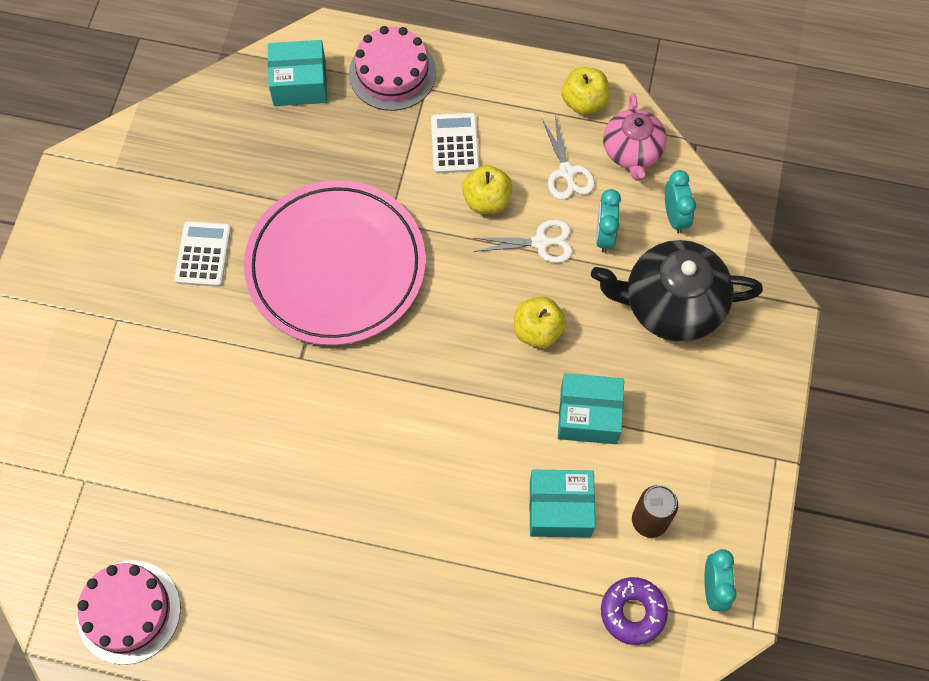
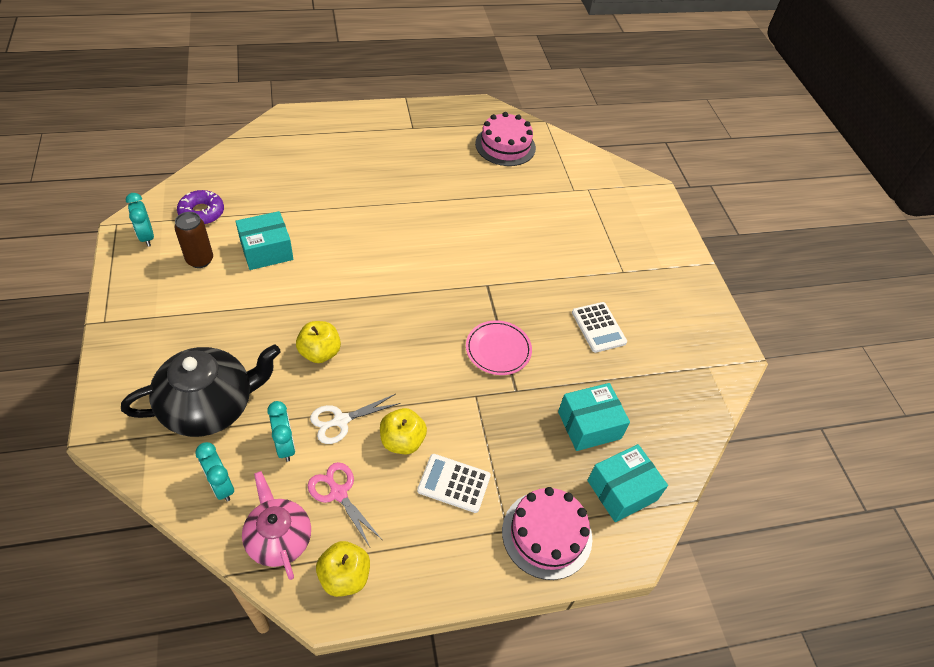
camera: 150 degrees right, 15 degrees down
(336, 266) = (498, 349): pink plate -> pink plate, size x0.45
(455, 143) = (454, 483): white calculator -> white calculator turned 135 degrees clockwise
(567, 172) = (338, 493): white scissors -> pink scissors
(588, 415) = (261, 308): turquoise box -> turquoise box (589, 425)

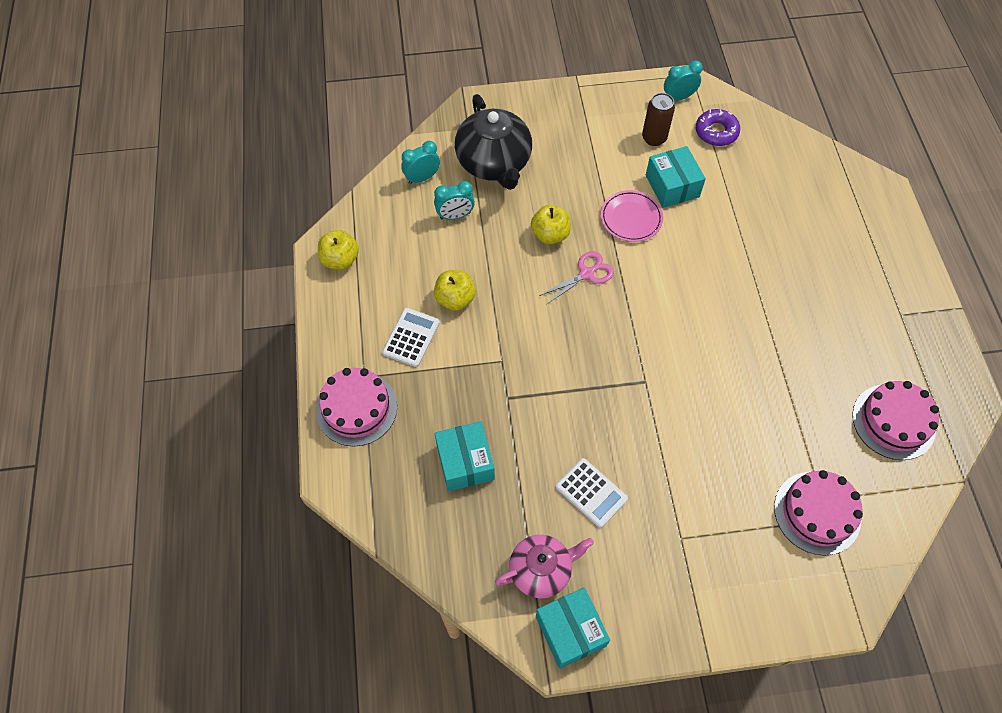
camera: 100 degrees right, 10 degrees up
(279, 538) = (375, 217): pink teapot -> pink teapot (541, 570)
(338, 493) = (409, 253): pink scissors -> pink scissors (586, 273)
(341, 421) = (477, 253): white scissors -> none
(498, 349) = (557, 385): pink plate -> pink plate (631, 218)
(584, 194) = (817, 513): none -> pink cake
(598, 327) = (591, 493): white calculator -> white calculator turned 120 degrees counterclockwise
(622, 490) = (392, 481): turquoise box -> turquoise box (570, 631)

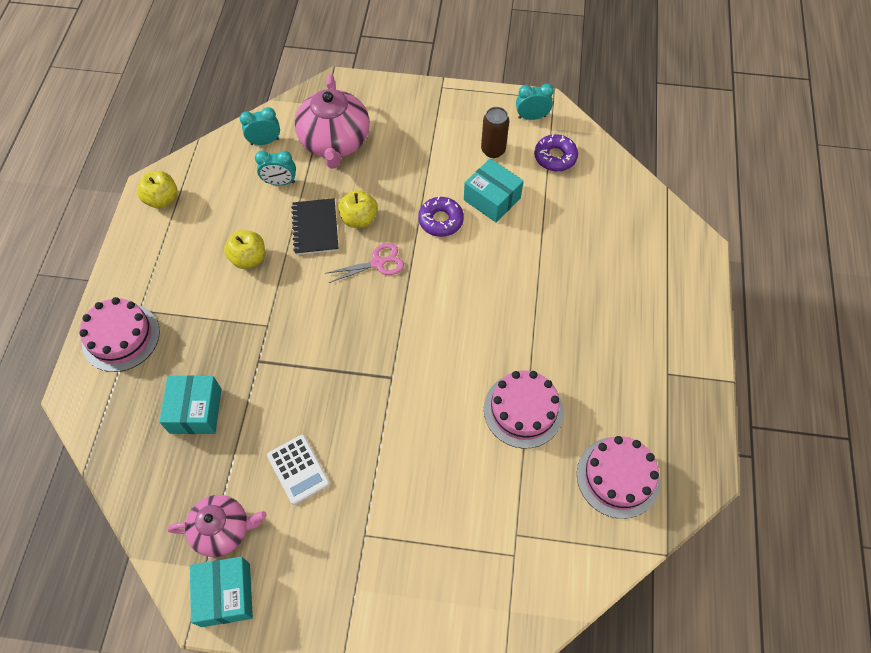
camera: 15 degrees right, 0 degrees up
(411, 337) = (195, 284): white calculator -> none
(494, 163) = (335, 142): black teapot -> pink teapot
(510, 253) = (315, 228): none -> black notebook
(631, 218) = (441, 220): pink plate -> purple donut
(672, 186) = (492, 199): turquoise box -> turquoise box turned 45 degrees counterclockwise
(817, 513) = (505, 546): pink cake -> pink cake (523, 410)

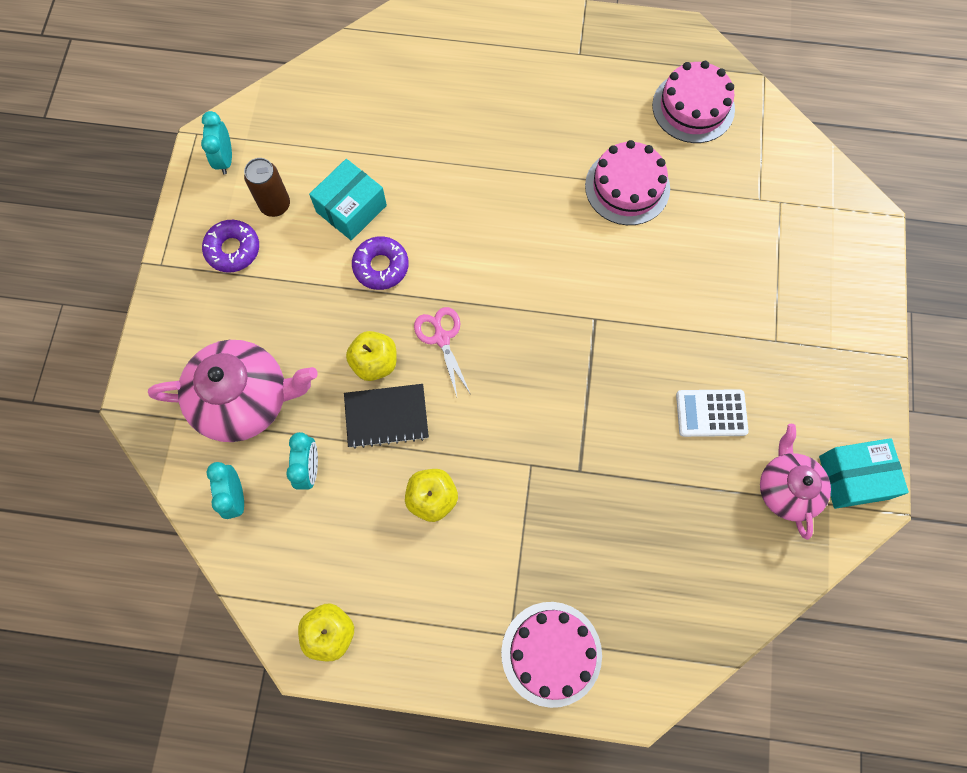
camera: 90 degrees left, 10 degrees up
(195, 411) = (648, 539): turquoise box -> none
(298, 469) = (711, 413): white calculator -> white calculator turned 150 degrees counterclockwise
(555, 157) = (291, 137): purple donut -> purple donut (233, 249)

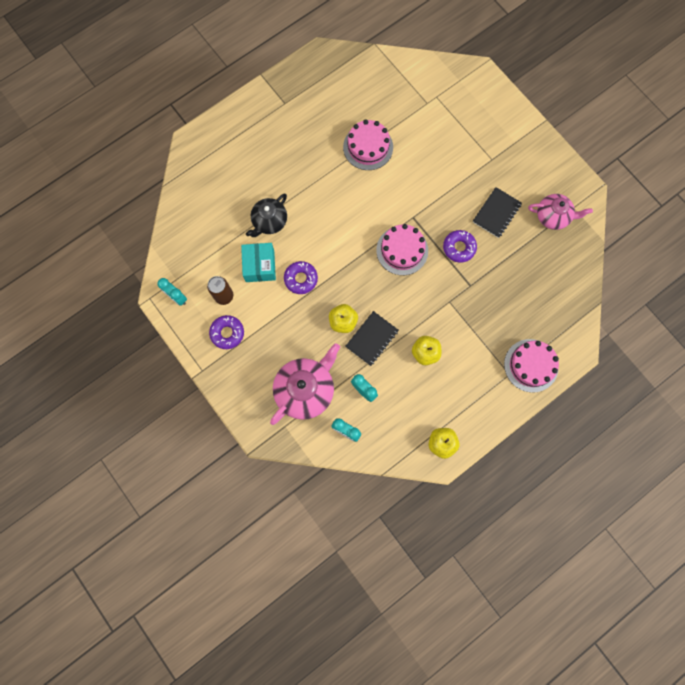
camera: 45 degrees left, 5 degrees up
(416, 169) = (269, 222): none -> black teapot
(441, 338) = (359, 285): pink scissors -> none
(614, 410) = (459, 248): none -> purple donut
(693, 107) = (359, 85): pink cake -> pink cake (402, 250)
(711, 413) = (496, 213): white calculator -> black notebook
(786, 489) = (553, 216): pink teapot -> pink teapot turned 150 degrees clockwise
(853, 477) = (572, 188): turquoise box -> none

